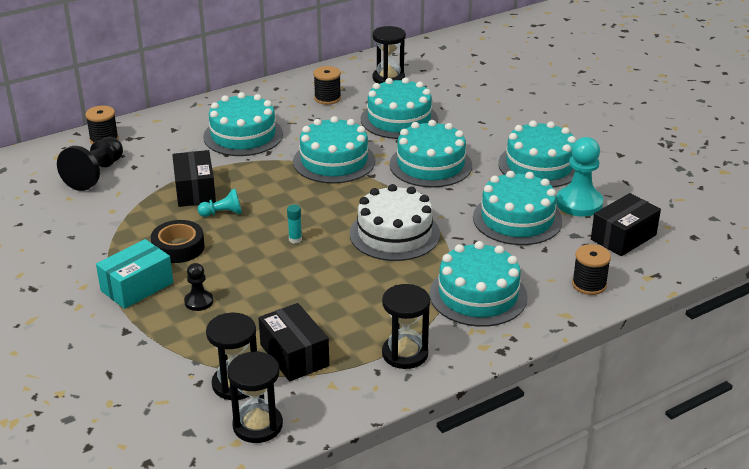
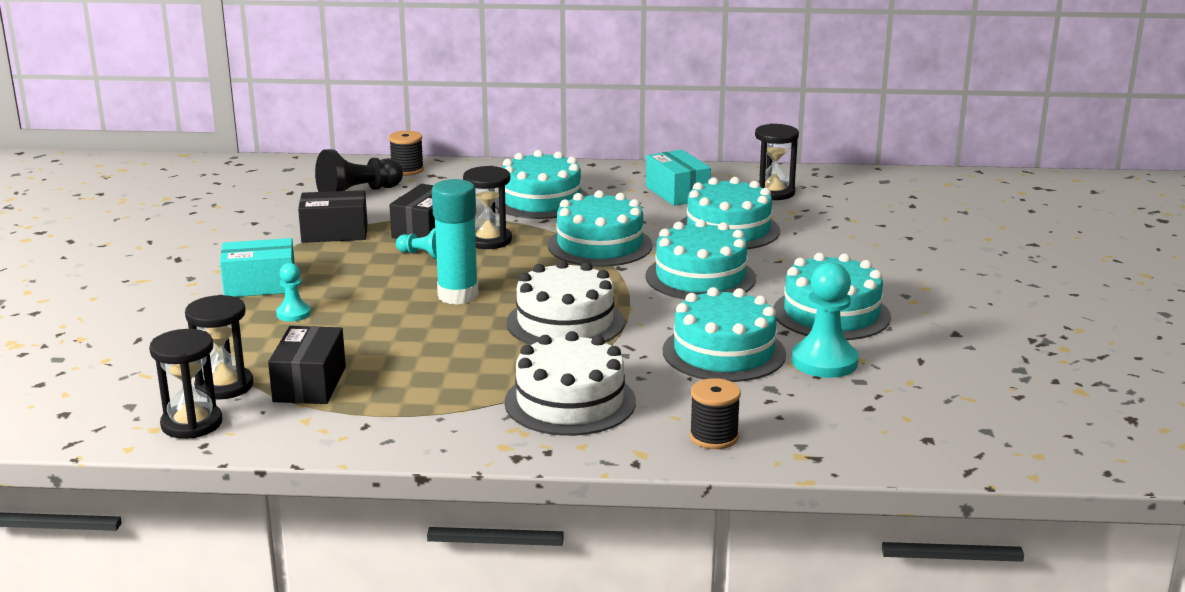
camera: 35 degrees right, 10 degrees down
(178, 247) = (342, 268): black tape -> none
(199, 301) = (293, 314): black pawn -> turquoise pawn
(295, 239) = (458, 295): turquoise glue stick -> turquoise glue stick, size x2.46
(327, 98) = (677, 193): black spool -> turquoise box
(405, 354) = (414, 422): black hourglass -> black hourglass (488, 240)
(478, 295) = (570, 402): turquoise cake -> white cake
(623, 237) = (830, 409): black box -> black box (334, 233)

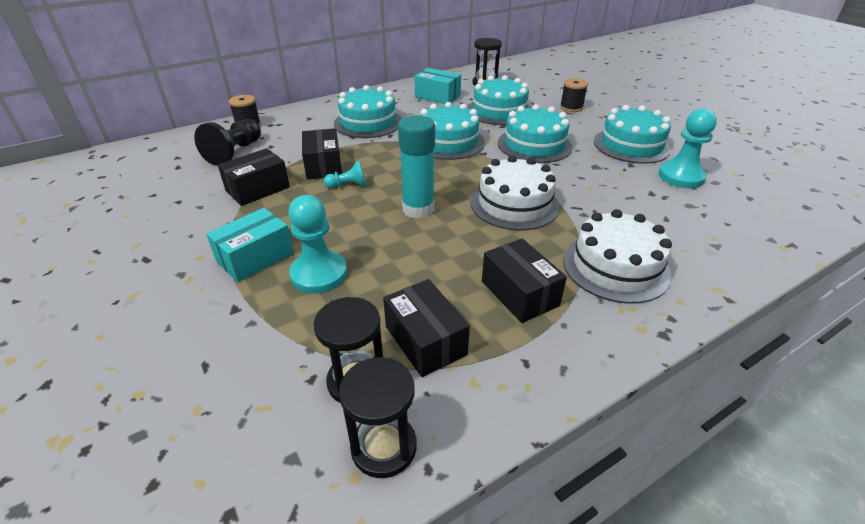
camera: 35 degrees left, 15 degrees up
(293, 314) = (319, 274): turquoise pawn -> turquoise pawn, size x1.82
(440, 386) = (519, 293): none -> black box
(488, 240) = (376, 160): black hourglass -> none
(714, 437) = (727, 255): black spool -> black spool (571, 107)
(724, 352) = (628, 190): turquoise cake -> none

